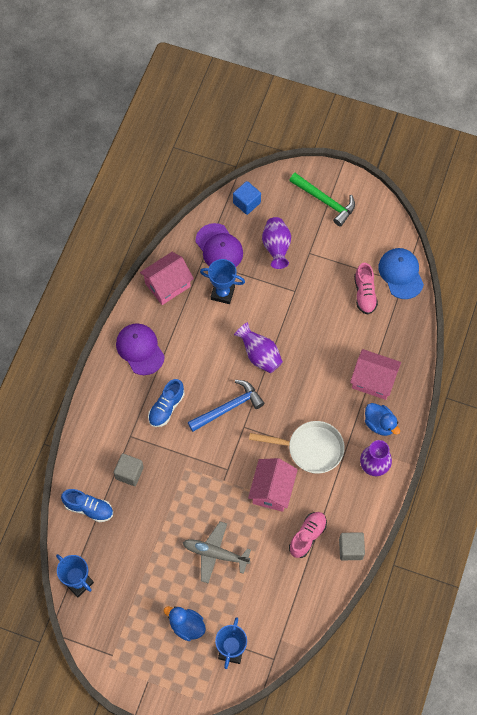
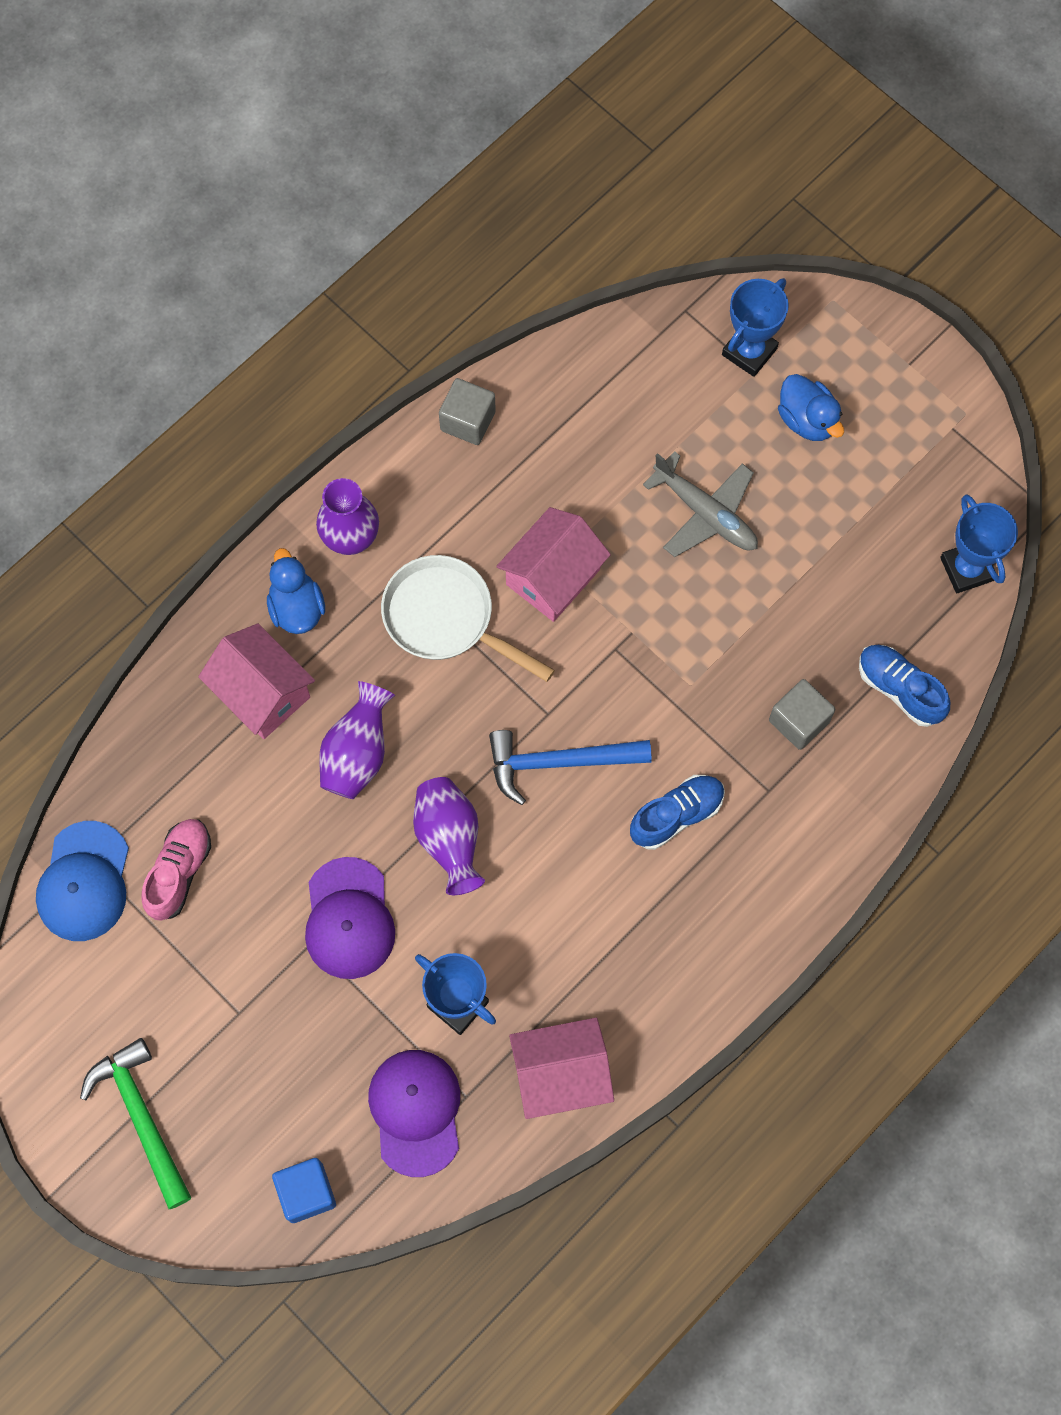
camera: 155 degrees left, 5 degrees up
(140, 349) = (677, 958): purple cap -> purple cap (349, 919)
(276, 248) = (299, 1056): purple vase -> purple vase (357, 753)
(307, 536) = (531, 473): pink shoe -> none

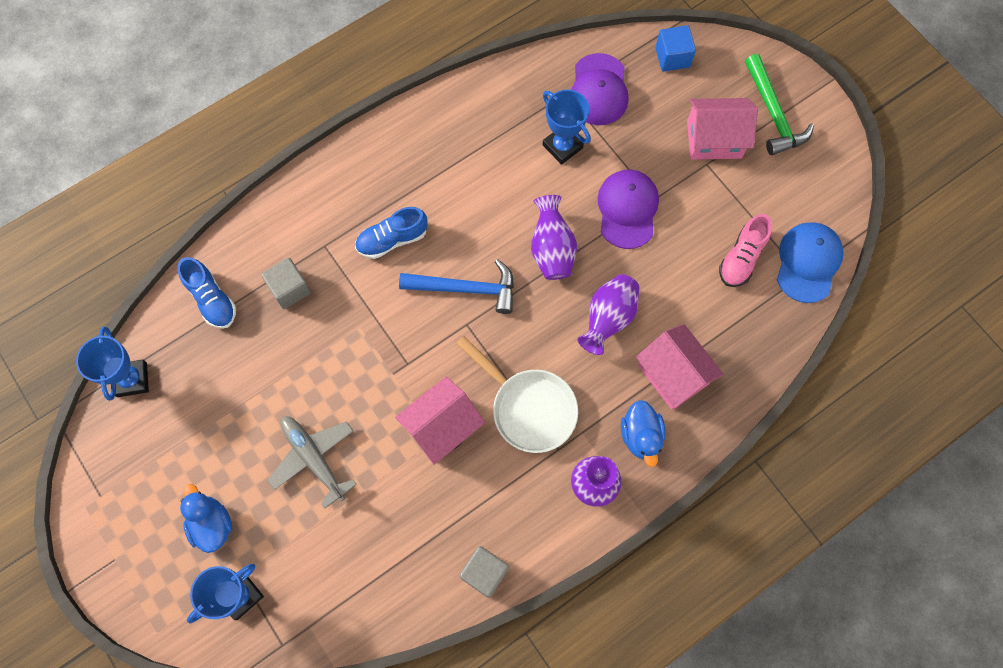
camera: 170 degrees left, 0 degrees up
(560, 1074) = (504, 96): pink house -> pink house (714, 139)

